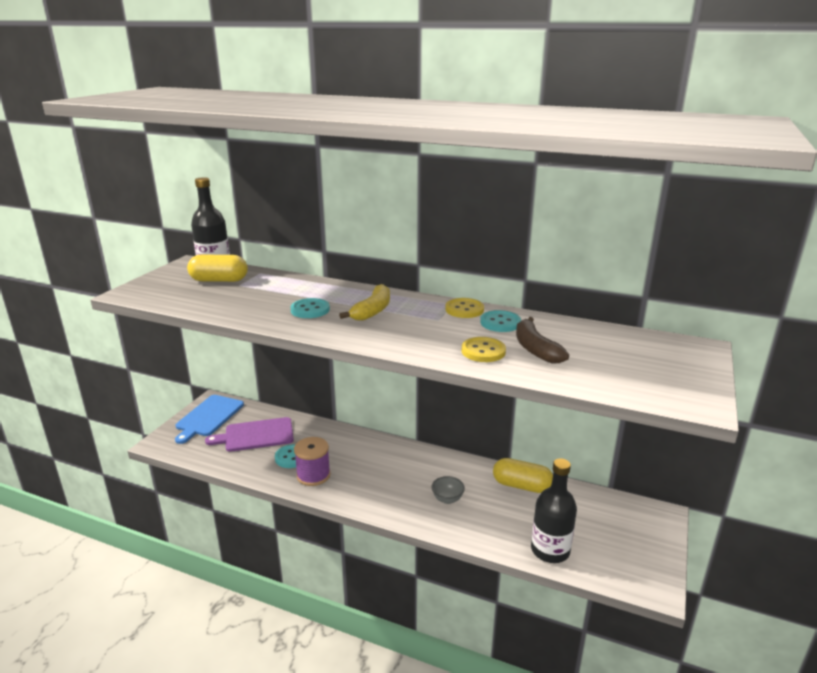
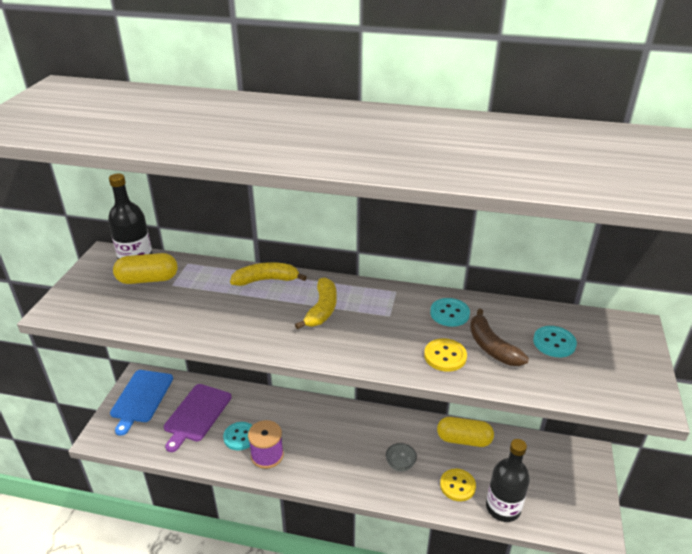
camera: 10 degrees left, 10 degrees up
(256, 435) = (196, 414): purple cutting board -> purple cutting board turned 45 degrees counterclockwise
(310, 310) = (259, 315): turquoise button -> turquoise button (554, 343)
(328, 288) = (266, 280): none -> yellow banana
(464, 309) = (410, 298): yellow button -> yellow button (457, 485)

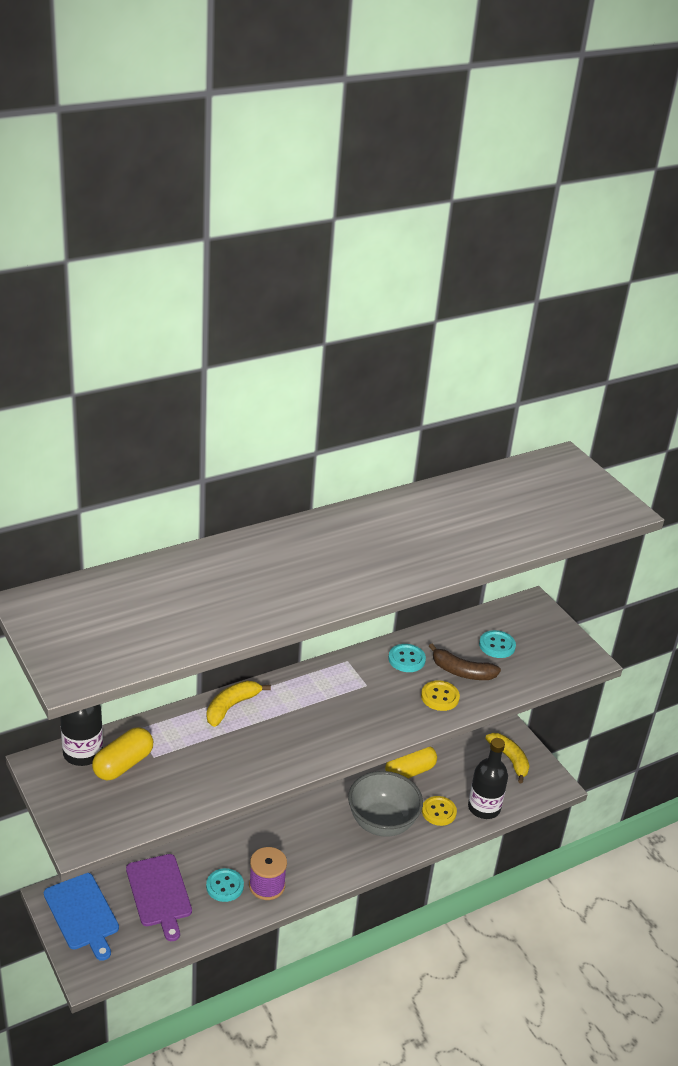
camera: 45 degrees left, 0 degrees up
(322, 309) = (310, 708): yellow banana -> yellow banana (509, 759)
(400, 465) = (382, 823): grey bowl -> grey bowl, size x2.33

